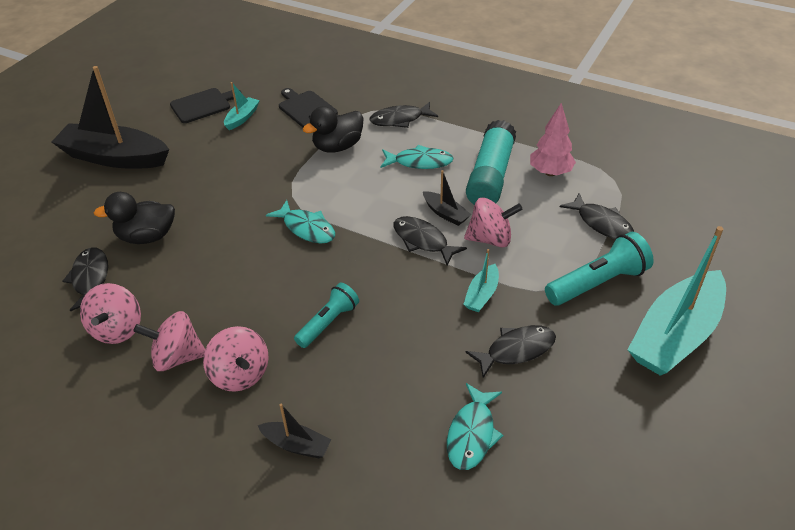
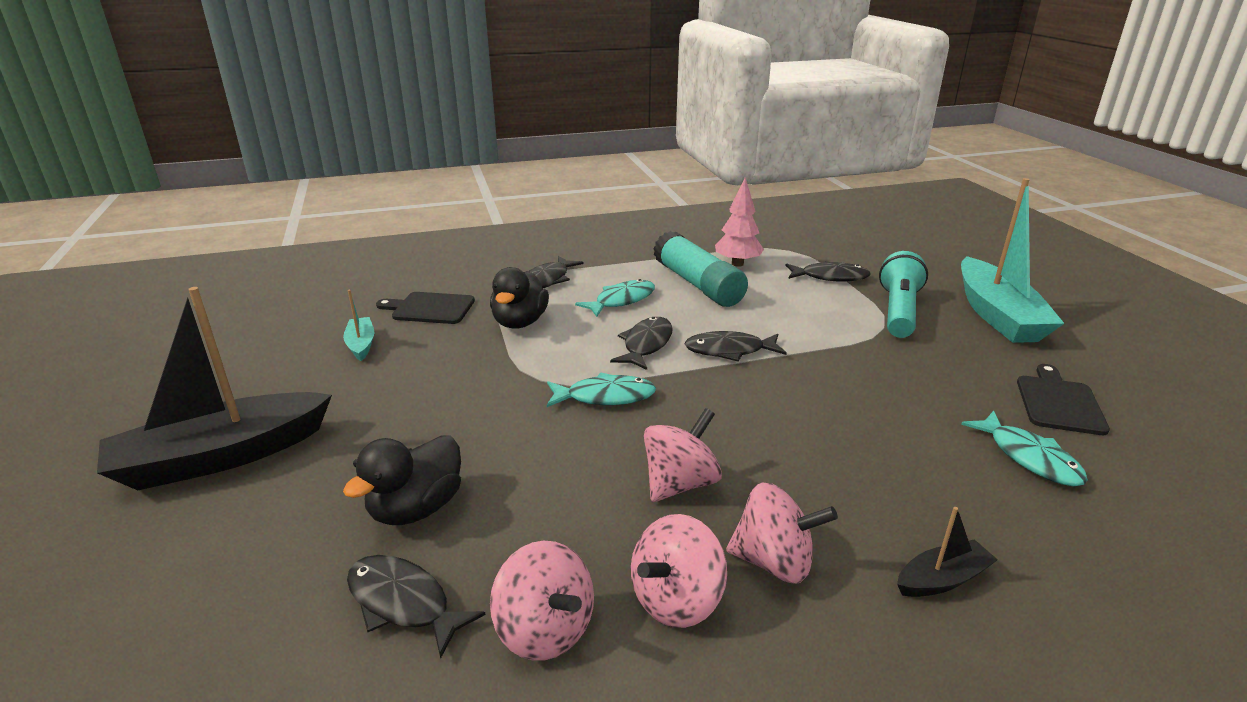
camera: 45 degrees left, 15 degrees down
(203, 105) = (284, 354): black cutting board -> black cutting board (1059, 402)
(328, 323) = (769, 457): turquoise flashlight -> none
(445, 214) = (711, 324): black boat -> none
(481, 295) = (844, 361): turquoise boat -> none
(490, 239) = (777, 323): pink spinning top -> pink spinning top (680, 483)
(516, 350) = (938, 382): black fish -> black fish (646, 344)

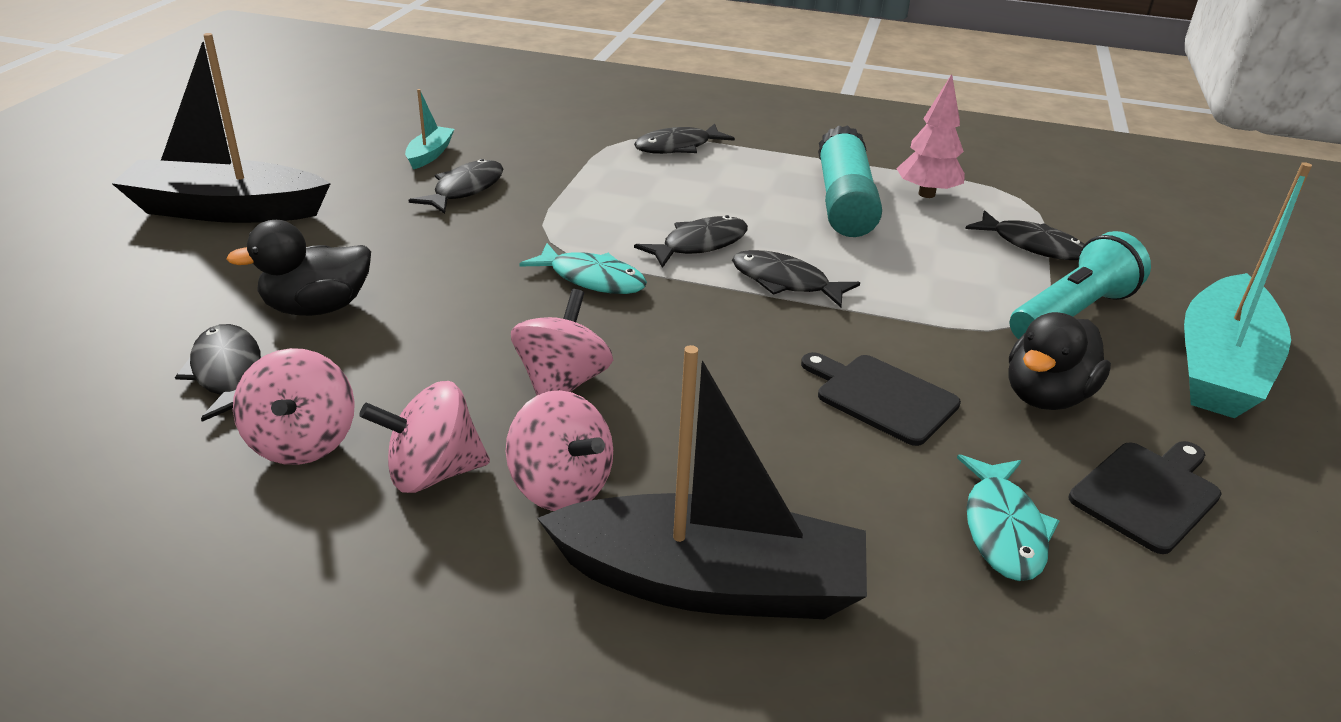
camera: 30 degrees right, 5 degrees up
(425, 363) = (465, 189): none -> black fish
(430, 308) = (528, 140): black cutting board -> black cutting board (881, 397)
(520, 322) = (597, 180): black duck -> black duck (1046, 396)
(621, 300) = (731, 192): turquoise fish -> none
(680, 483) = (562, 383): pink spinning top -> pink spinning top turned 60 degrees counterclockwise
(942, 579) = (711, 583): black boat -> black boat, size x2.24

